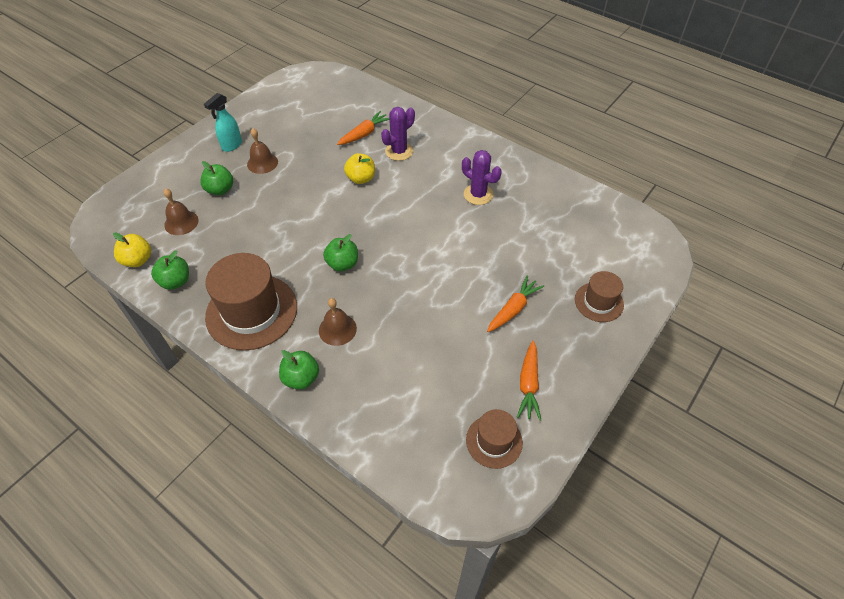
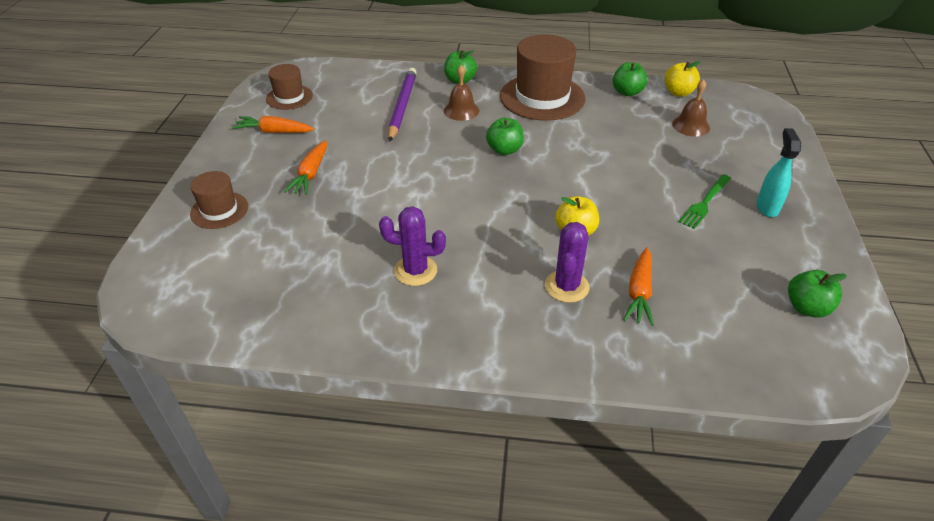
camera: 150 degrees right, 10 degrees down
(220, 190) = (702, 162): green apple -> green apple (807, 308)
(262, 163) = (705, 203): brown bell -> green fork
(386, 363) = (402, 106): none -> purple pencil
(528, 384) = (274, 132): orange carrot -> orange carrot turned 60 degrees counterclockwise

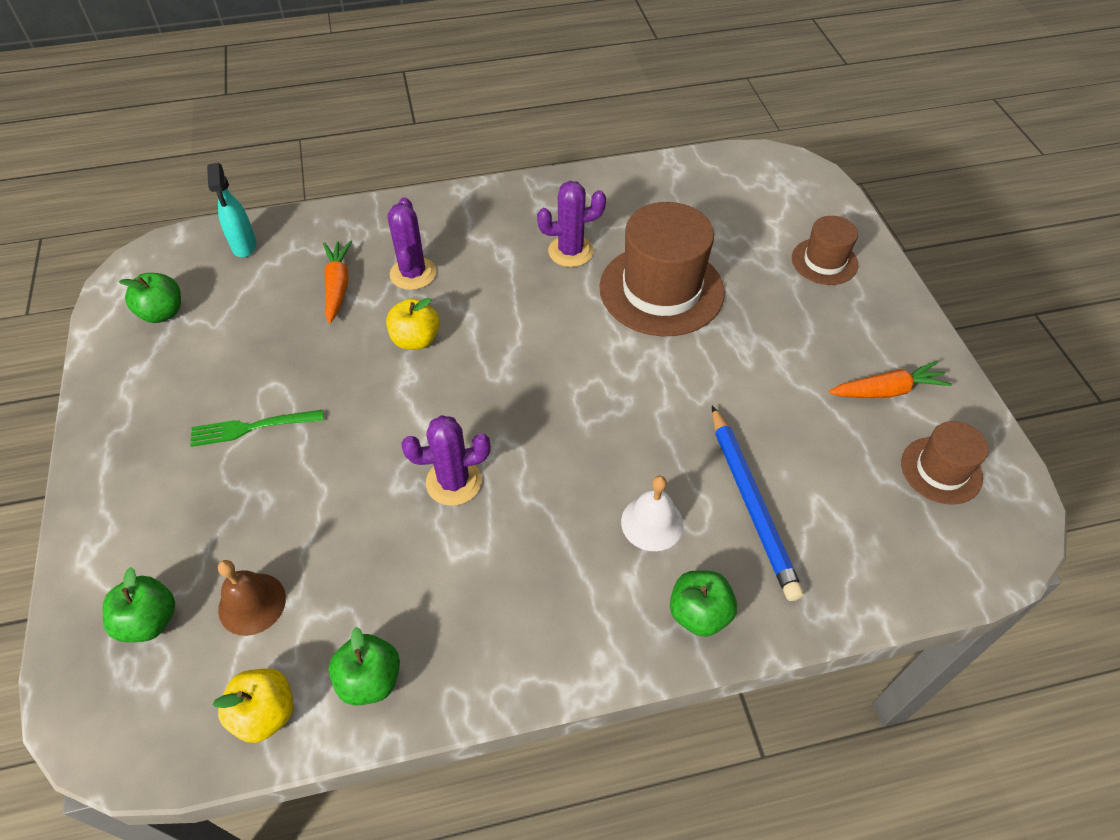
camera: 160 degrees right, 10 degrees up
(310, 174) = (772, 334): orange carrot -> none
(402, 106) = (751, 504): purple pencil -> blue pencil
(461, 110) = (652, 523): brown bell -> white bell
(504, 150) = (546, 450): green apple -> green apple (149, 621)
(542, 97) = (529, 607): brown hat -> brown hat (661, 290)
(568, 148) = (454, 482): none -> purple cactus
(705, 203) = (251, 428): green fork -> green fork turned 120 degrees counterclockwise
(767, 207) = (166, 444): turquoise spray bottle -> turquoise spray bottle (244, 246)

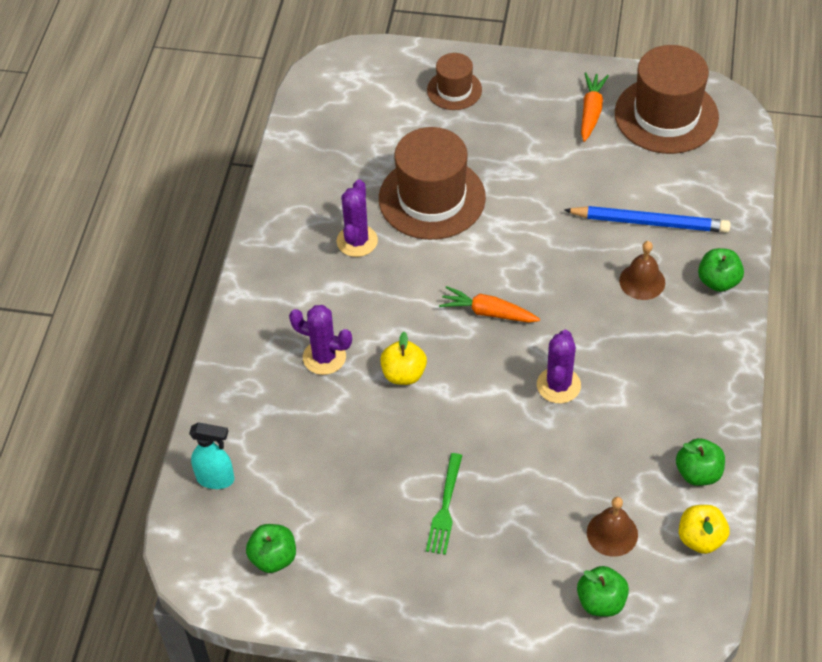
camera: 65 degrees left, 0 degrees up
(337, 286) = (310, 416): orange carrot -> orange carrot (488, 312)
(652, 523) = (642, 281): white bell -> brown bell
(941, 470) = (666, 115): brown hat -> brown hat, size x1.85

